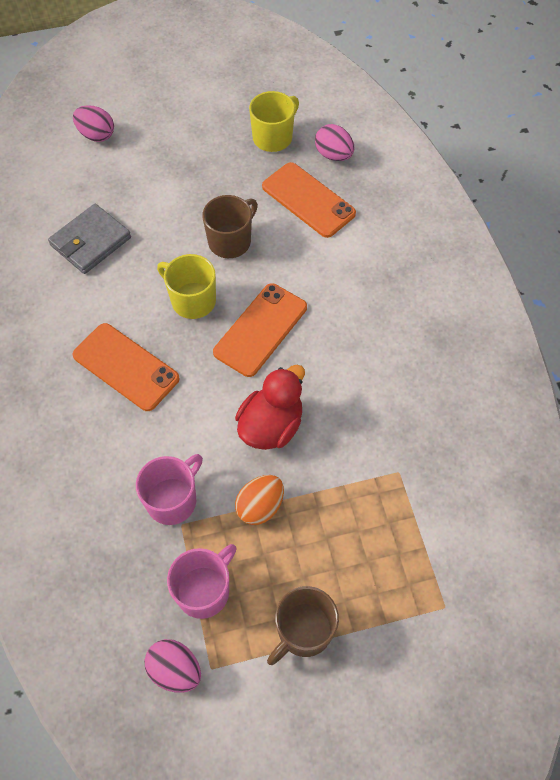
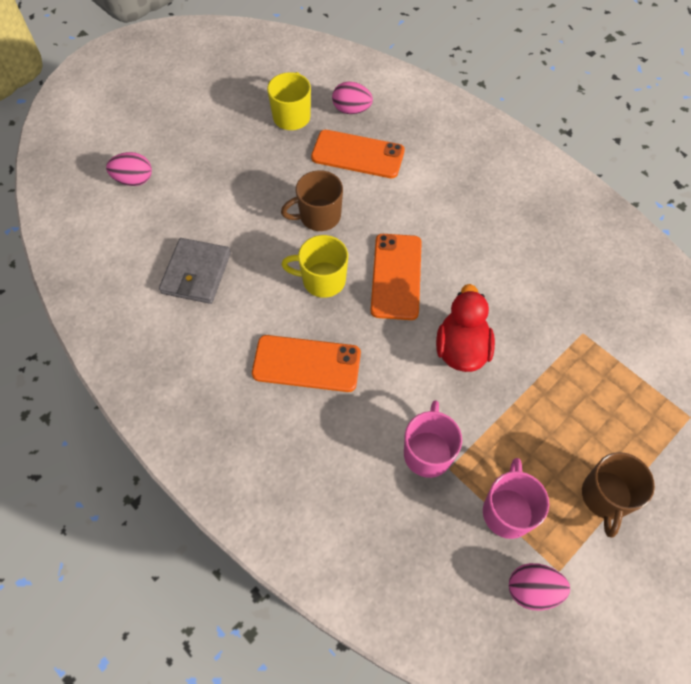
camera: 30 degrees left, 0 degrees up
(230, 241) = (318, 216): brown mug -> brown mug turned 120 degrees counterclockwise
(260, 506) = (500, 418): orange egg -> none

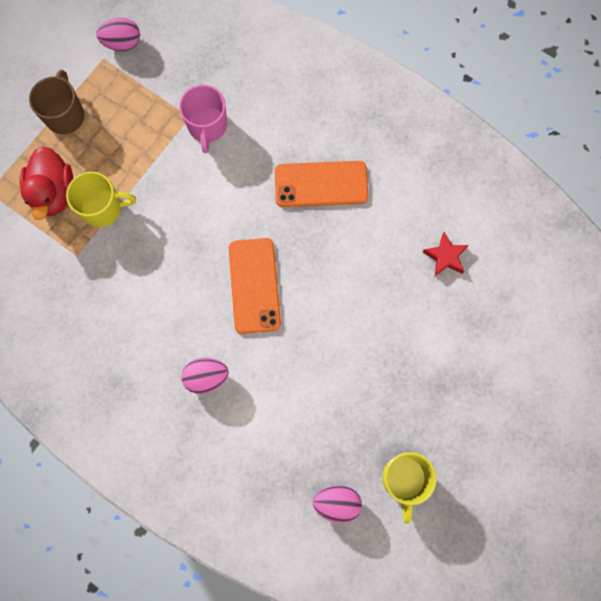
camera: 170 degrees right, 15 degrees up
(134, 180) = (548, 356): pink egg -> pink egg (206, 377)
(196, 273) = (445, 256): grey wallet -> red star
(318, 216) = (343, 343): brown mug -> none
(322, 280) = (324, 269): yellow mug -> yellow mug (103, 208)
(357, 154) = (317, 434): orange phone -> none
(461, 349) = (186, 221): red duck -> red duck (53, 192)
(507, 511) = (142, 93): pink mug -> none

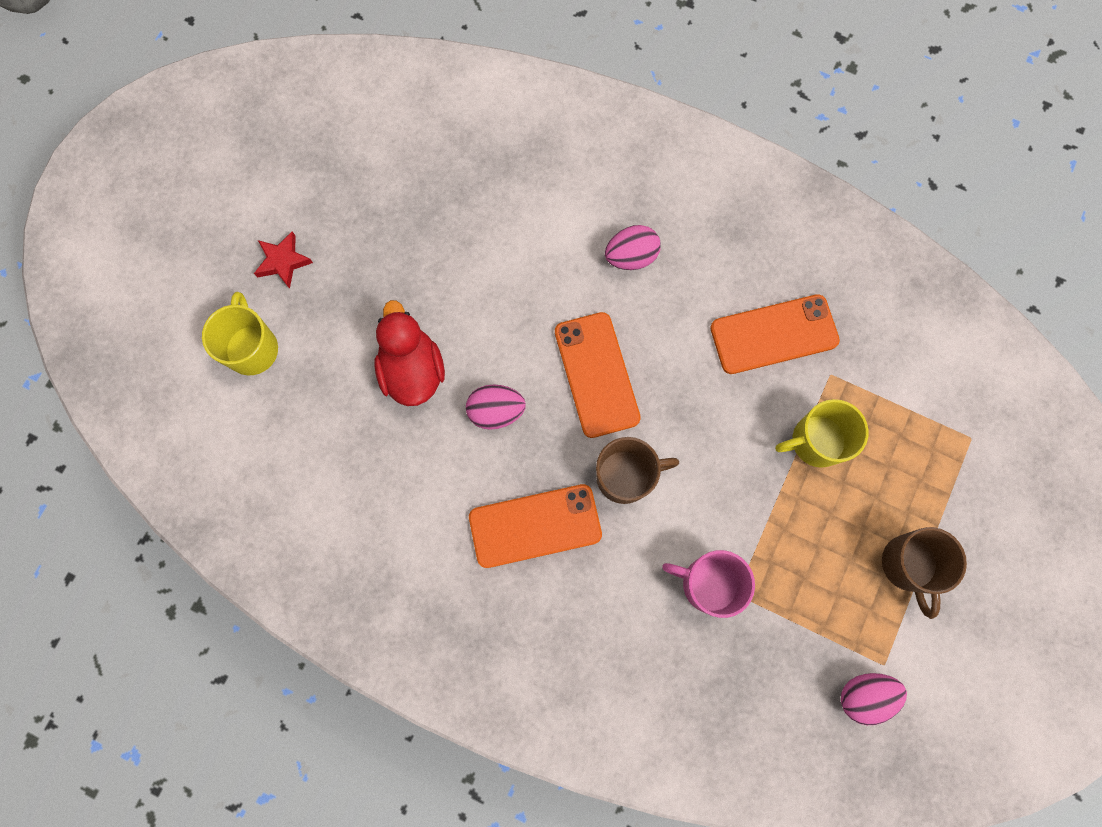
camera: 170 degrees right, 0 degrees up
(53, 192) = (887, 451): red duck -> red duck (412, 370)
(110, 293) = (774, 334): none -> orange phone
(207, 126) = (708, 584): pink mug -> pink mug turned 60 degrees counterclockwise
(248, 207) = (625, 476): none -> brown mug
(337, 503) = (454, 149): pink egg -> pink egg (496, 411)
(404, 479) = (382, 185): yellow mug -> yellow mug (252, 348)
(445, 256) = (356, 454): red star -> red star (283, 261)

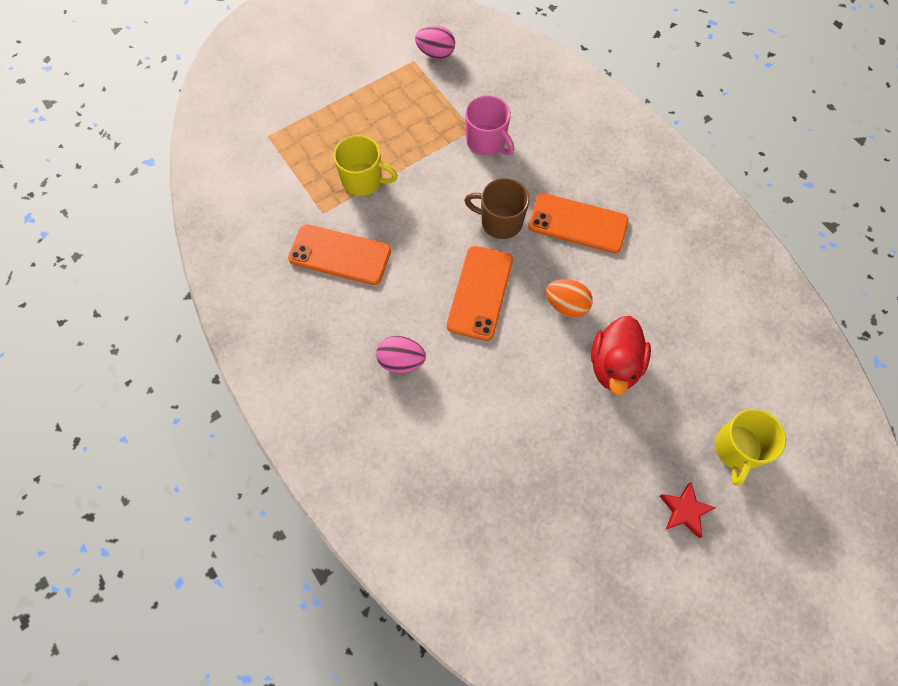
camera: 150 degrees left, 10 degrees down
(496, 411) = (566, 305): pink egg -> orange egg
(908, 565) = (361, 95): brown mug -> none

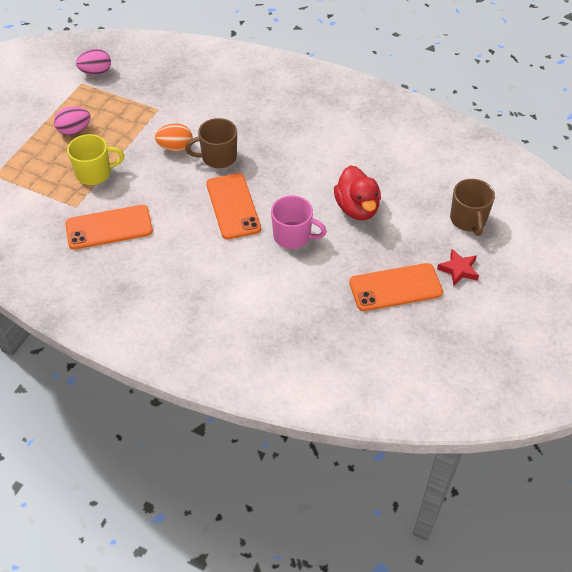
camera: 30 degrees left, 15 degrees down
(401, 361) = (203, 273): pink egg -> pink egg (74, 130)
(487, 142) = (174, 113): pink mug -> pink mug (293, 236)
(566, 305) = (300, 188): orange egg -> orange egg (175, 147)
(578, 223) = (275, 136): orange phone -> orange phone (395, 287)
(737, 449) = (468, 220): yellow mug -> brown mug

